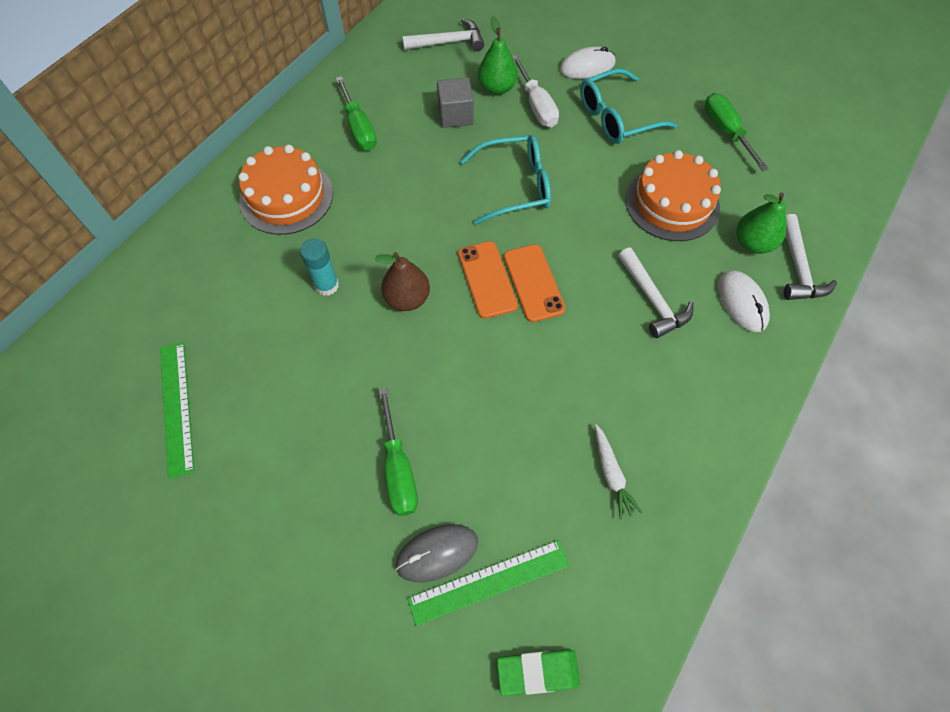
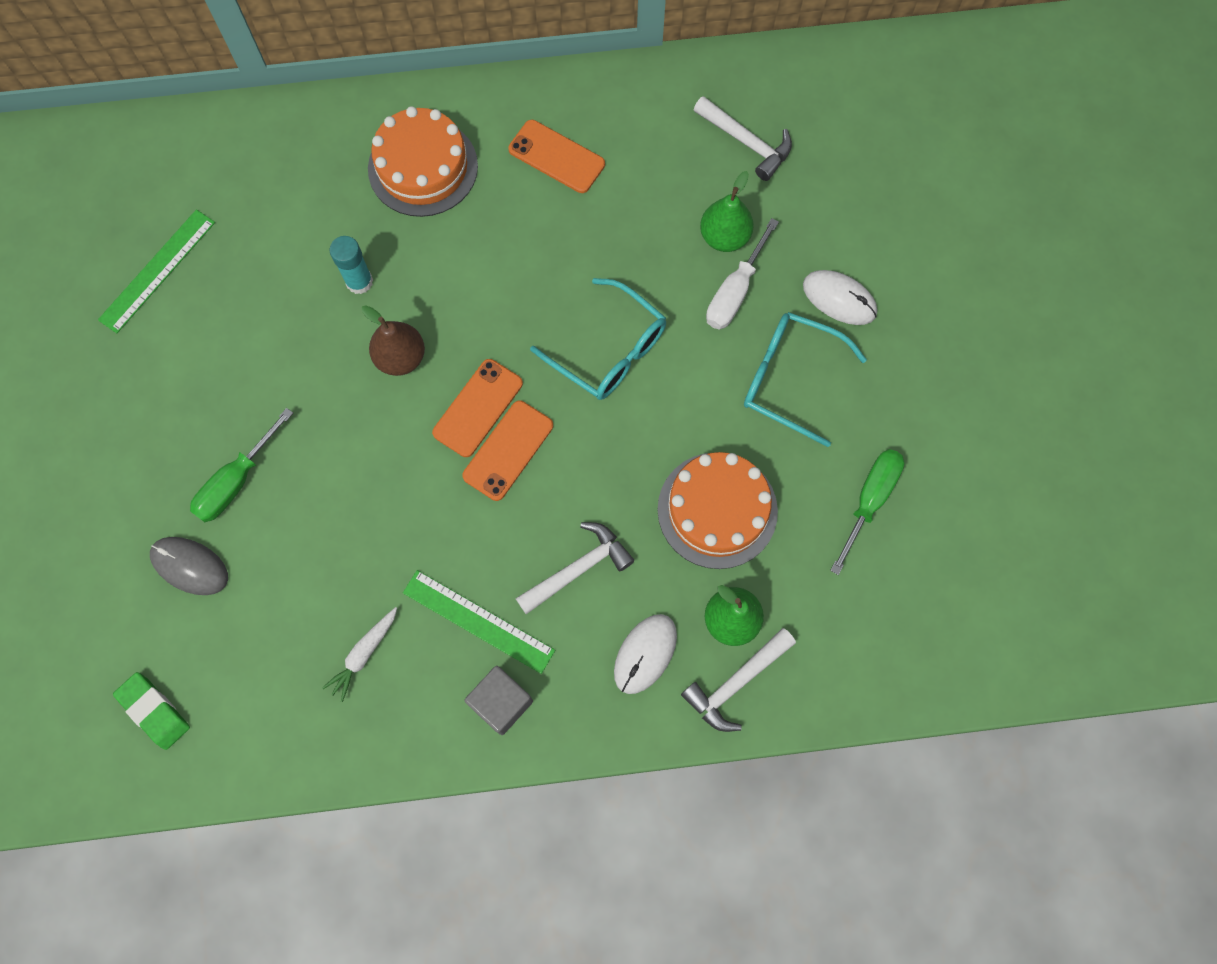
camera: 50 degrees right, 10 degrees up
(359, 128) = (556, 157): green screwdriver -> orange phone
(455, 115) = (651, 228): grey cube -> grey cube (501, 703)
(489, 582) = (196, 623): green ruler -> green ruler (478, 621)
(652, 300) = (578, 569): white hammer -> white hammer turned 150 degrees counterclockwise

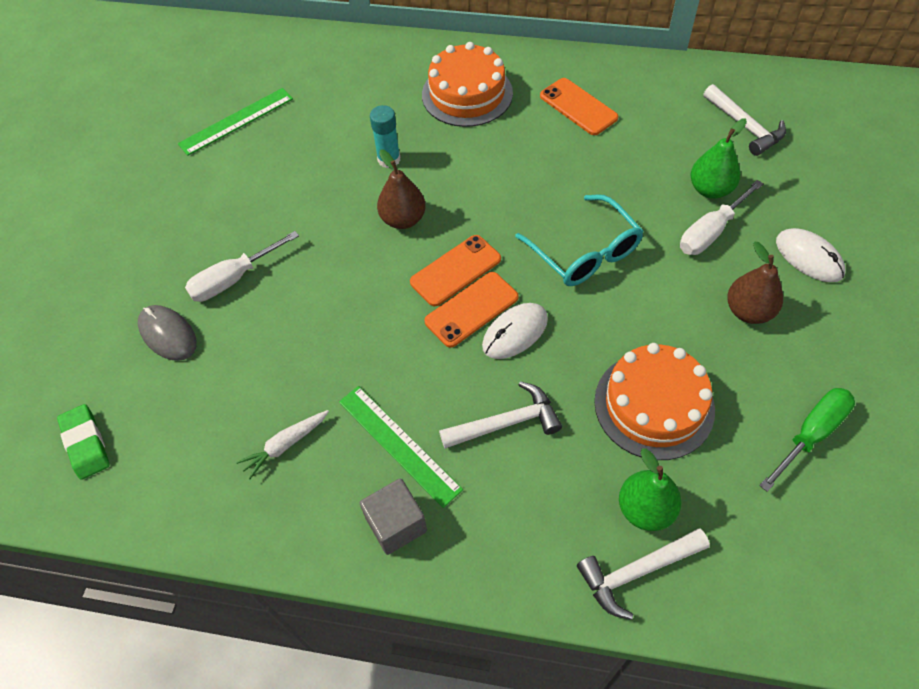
camera: 20 degrees right, 15 degrees down
(237, 480) = (234, 279): green screwdriver -> white screwdriver
(645, 654) = (550, 517): white mouse -> white mouse (515, 332)
(789, 379) = (748, 311): turquoise glasses -> brown pear

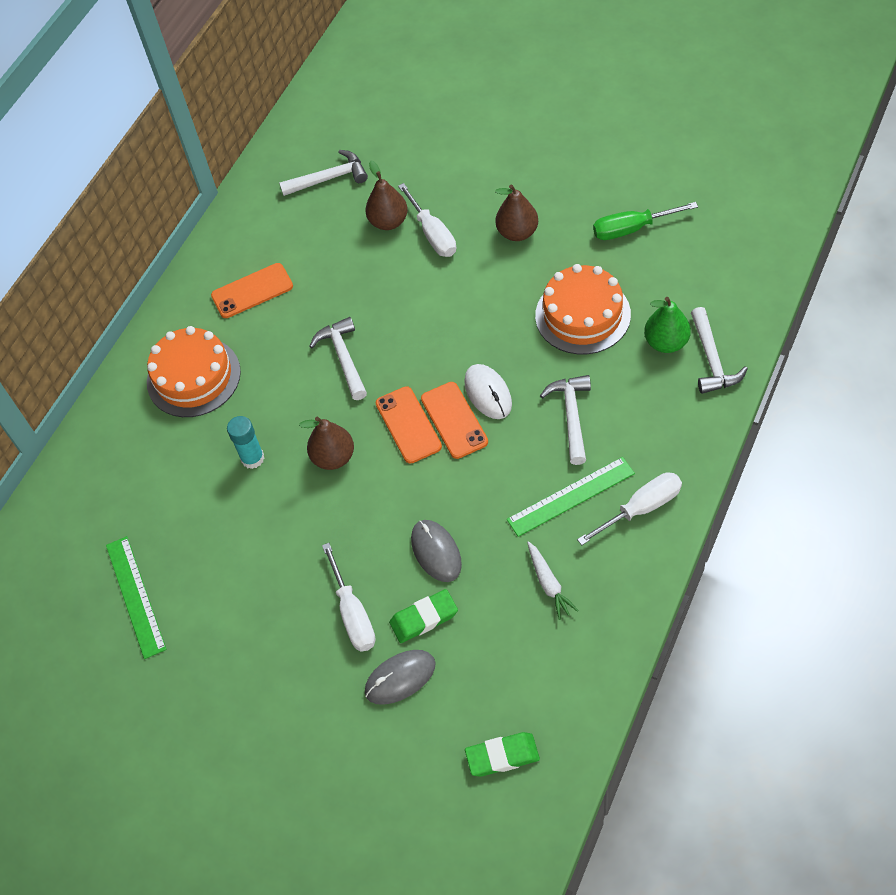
camera: 70 degrees left, 0 degrees up
(233, 338) = (424, 618): none -> green eraser
(310, 331) = (436, 552): none -> grey mouse
(396, 524) = (641, 509): grey cube -> white screwdriver
(522, 197) = (344, 358): none -> white hammer
(585, 252) = (422, 325): turquoise glasses -> none
(710, 189) = (388, 222): green pear -> brown pear
(809, 257) = (480, 180): white mouse -> none
(810, 435) = (632, 229): green screwdriver -> green screwdriver turned 75 degrees counterclockwise

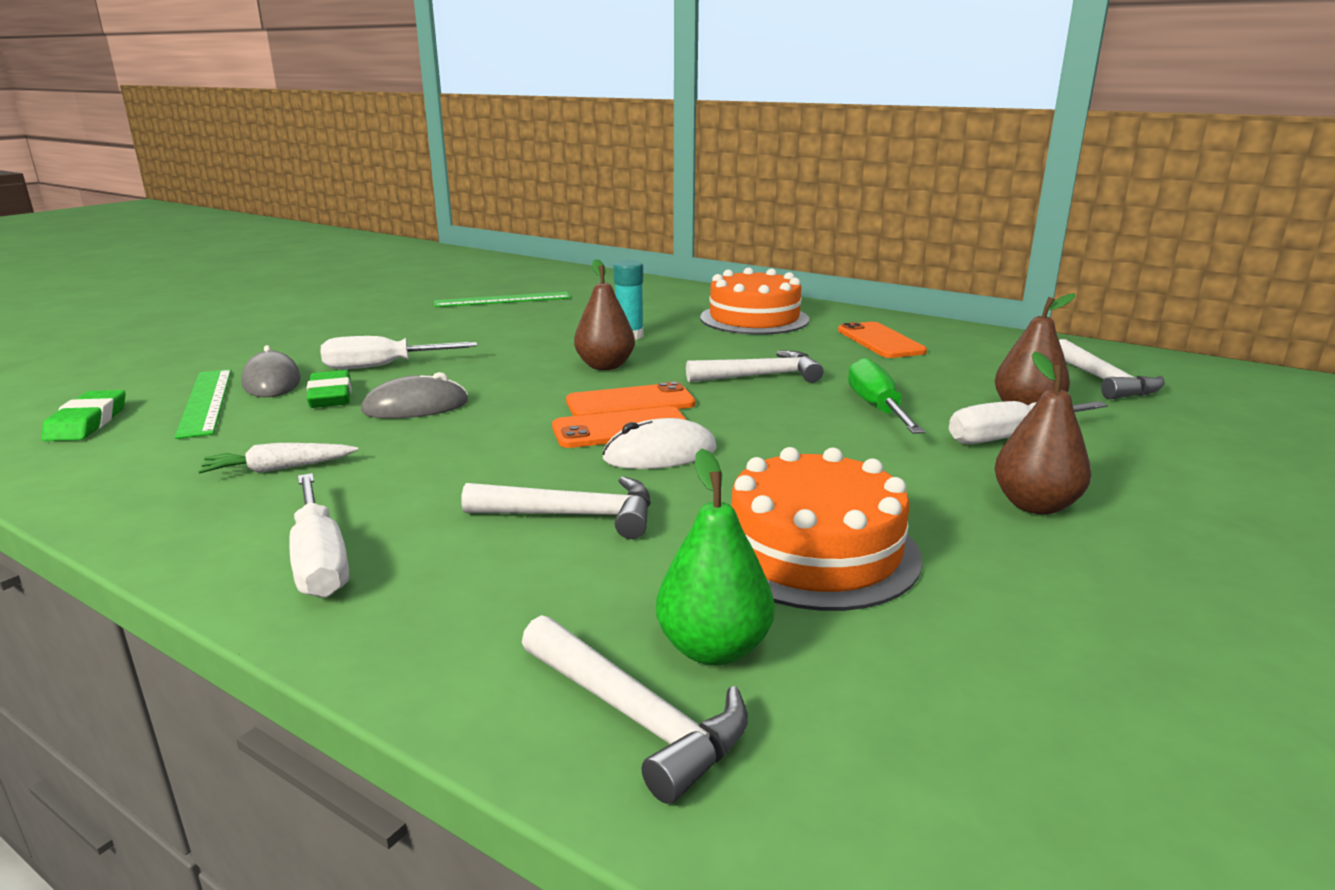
camera: 90 degrees right, 35 degrees down
(571, 496) = (411, 499): green ruler -> green ruler (206, 401)
(632, 229) = (1097, 648): green screwdriver -> green screwdriver (877, 408)
(711, 359) = (635, 717): white hammer -> white hammer turned 135 degrees counterclockwise

